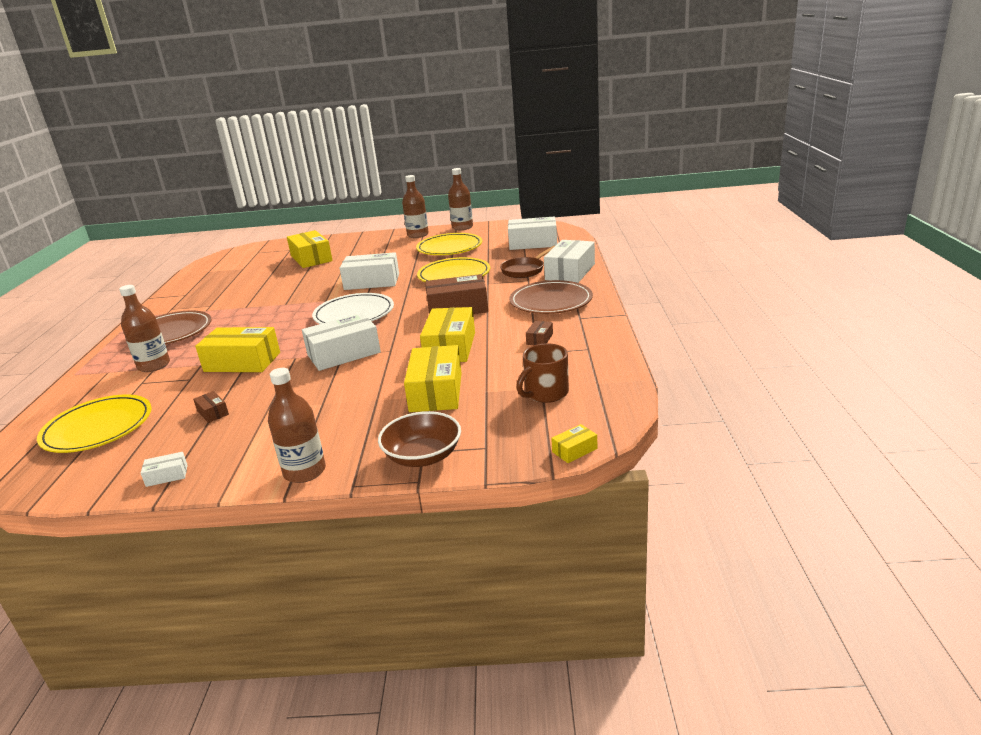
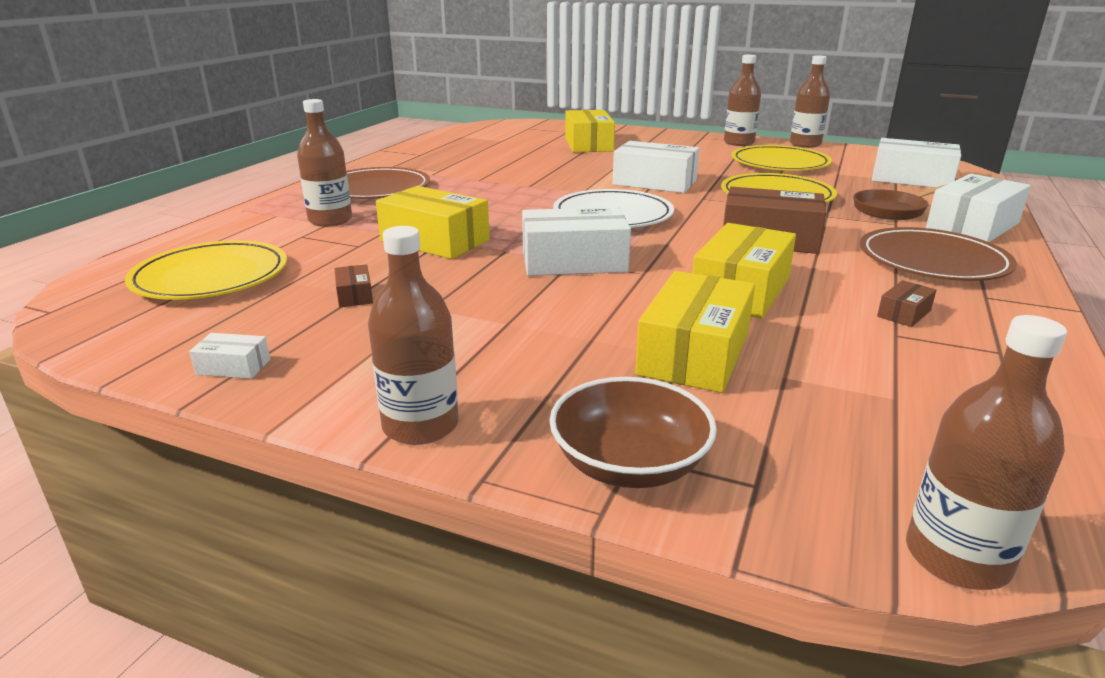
camera: 20 degrees right, 0 degrees up
(545, 393) = (903, 412): brown mug -> none
(574, 450) = (957, 557): yellow box -> brown bottle

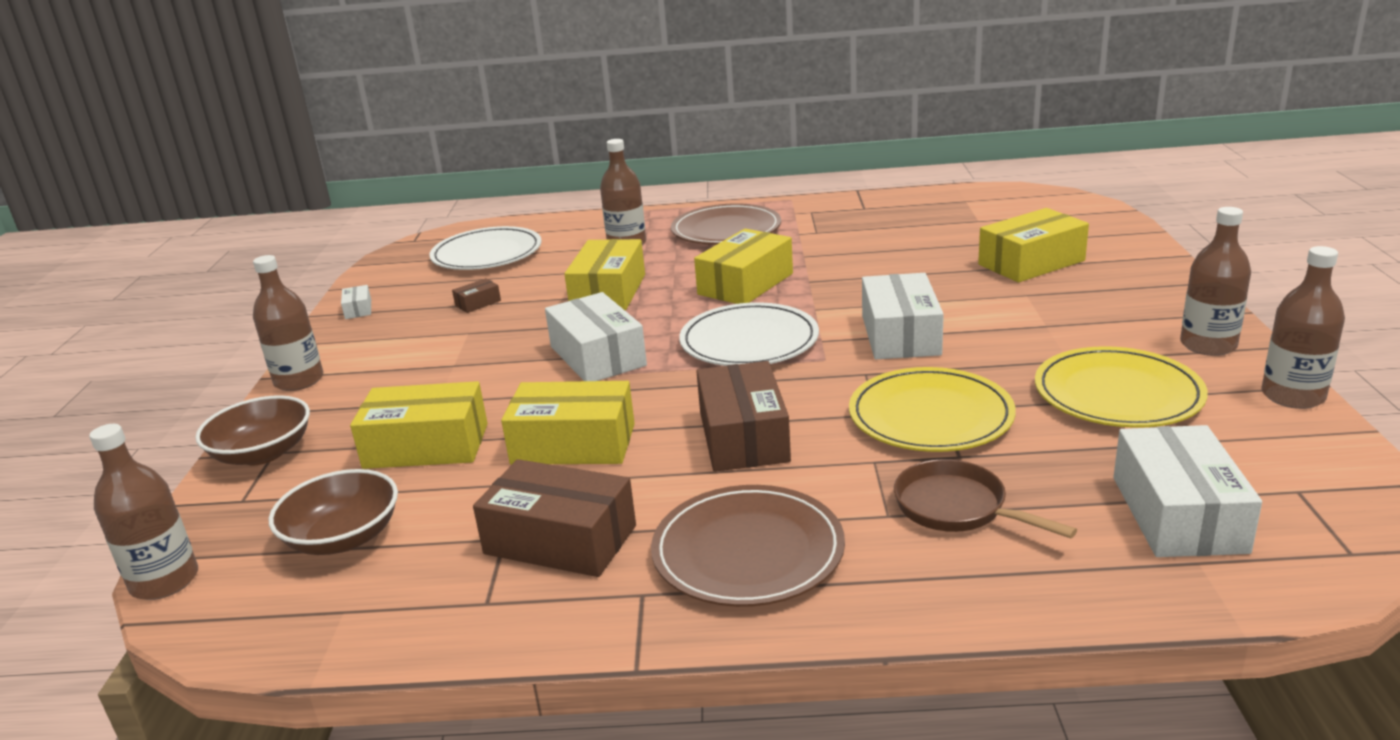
camera: 70 degrees right, 0 degrees up
(211, 277) = (487, 254): yellow plate -> white plate
(503, 200) = (745, 284): none -> yellow box
(875, 414) = (343, 538): none -> brown bowl
(904, 313) = (560, 540): brown box -> brown box, size x2.24
(972, 226) = (941, 581): white box -> none

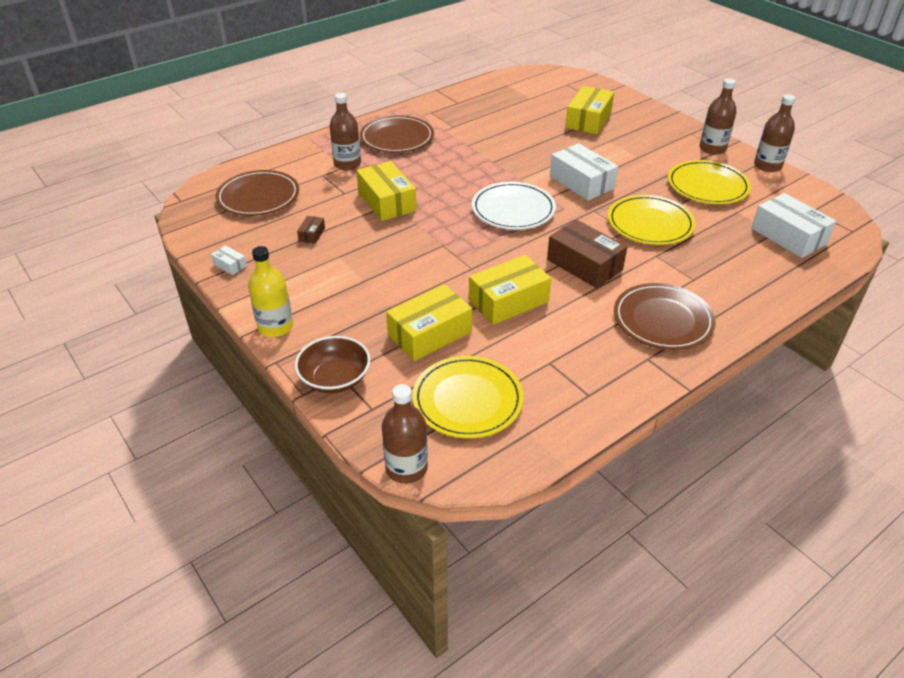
camera: 40 degrees left, 15 degrees up
(299, 381) = (275, 327): brown bottle -> yellow bottle
(343, 538) = (467, 400): brown bowl -> yellow plate
(487, 254) = (258, 197): white plate -> brown plate
(560, 540) = (576, 351): brown box -> none
(597, 356) = (444, 245): white box -> none
(745, 284) = (461, 173): yellow box -> none
(957, 508) = (714, 265): brown pan -> none

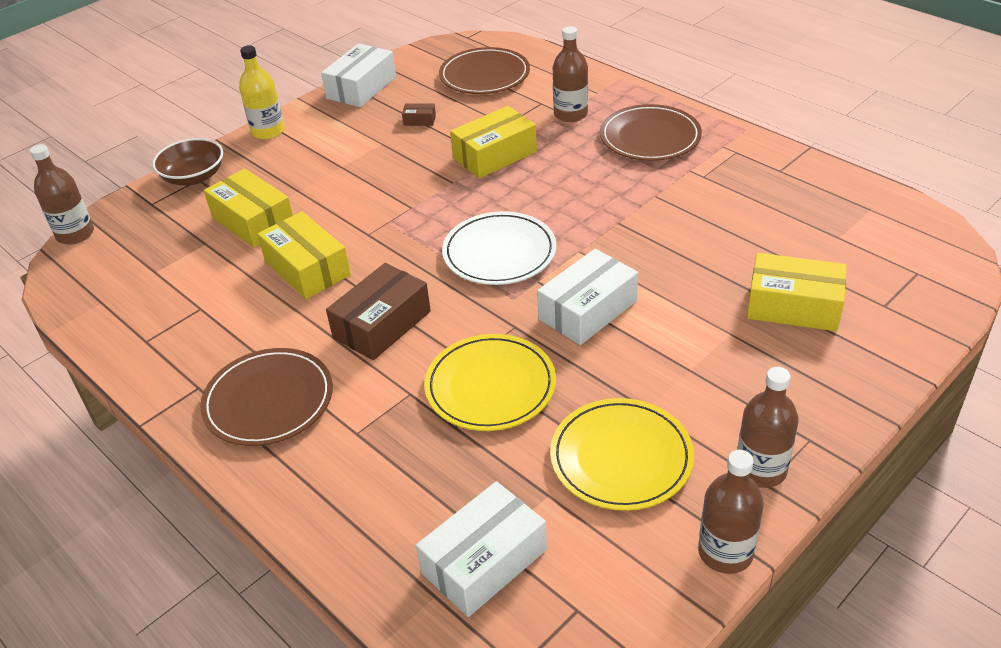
camera: 85 degrees right, 0 degrees up
(230, 265) = (361, 88): white box -> white box, size x2.24
(467, 400) = (152, 258): yellow plate -> none

